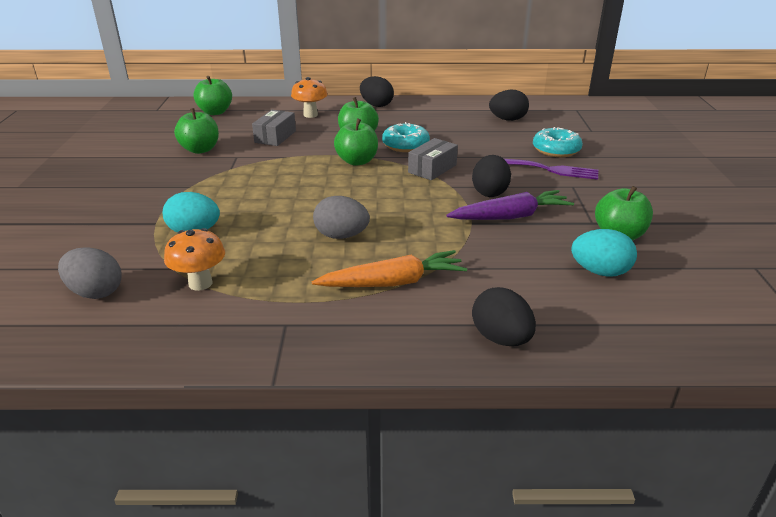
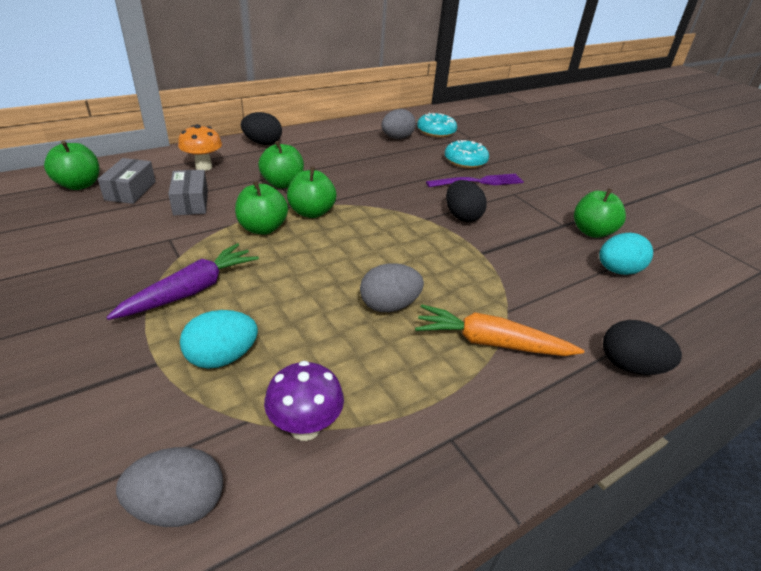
camera: 35 degrees left, 5 degrees up
(200, 149) = (111, 240): green apple -> green apple (262, 228)
(200, 283) = (305, 427): orange mushroom -> purple mushroom
(393, 282) = (491, 343): orange carrot -> orange carrot turned 120 degrees counterclockwise
(405, 145) = (338, 183): turquoise donut -> turquoise donut (436, 132)
(432, 168) = (389, 203): grey box -> grey box (130, 191)
(507, 119) = (397, 138): black egg -> grey egg
(510, 216) = (503, 237): purple carrot -> purple carrot (191, 290)

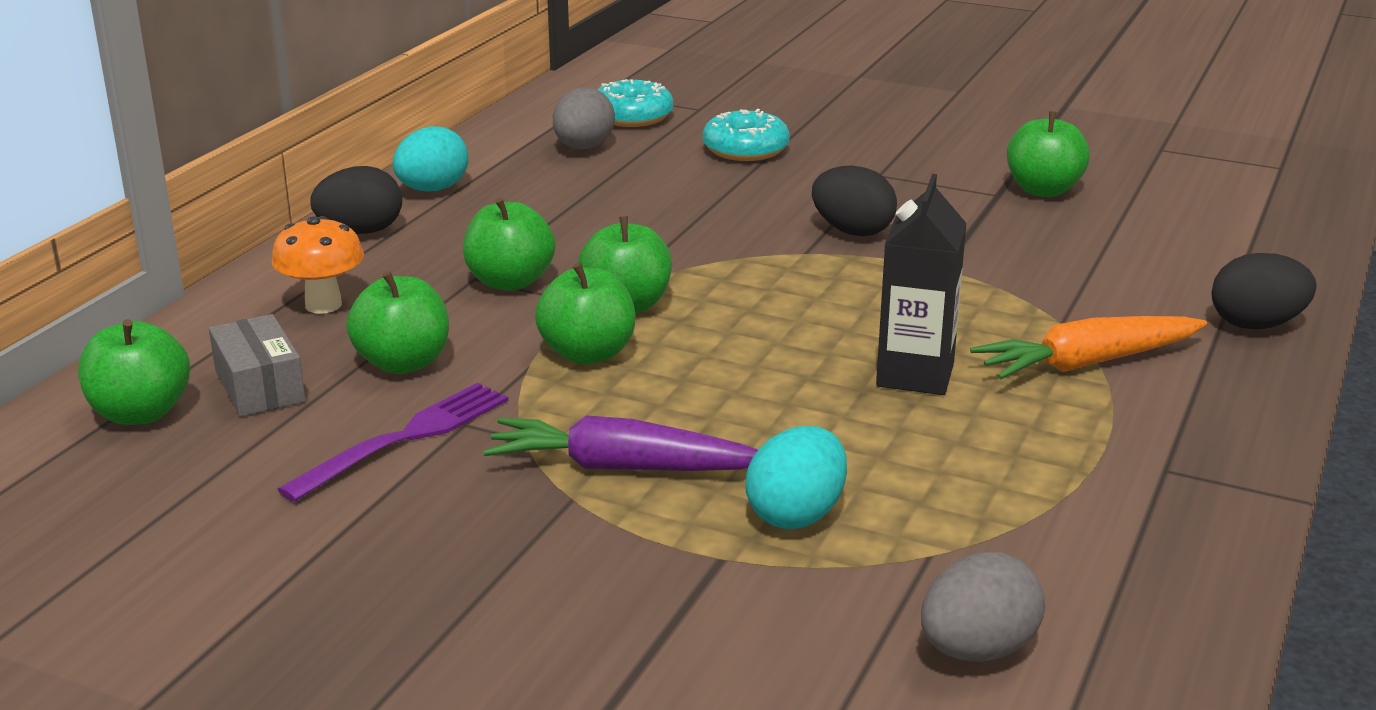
camera: 30 degrees left, 10 degrees down
(191, 202) = (403, 363): grey box -> green apple
(191, 290) = (622, 467): purple carrot -> purple carrot turned 90 degrees counterclockwise
(305, 427) = (1004, 530): purple mushroom -> none
(389, 306) = (915, 375): grey egg -> black carton
(478, 182) = (807, 174): purple fork -> purple fork (405, 438)
(617, 271) = (1128, 227): turquoise egg -> turquoise egg (432, 190)

